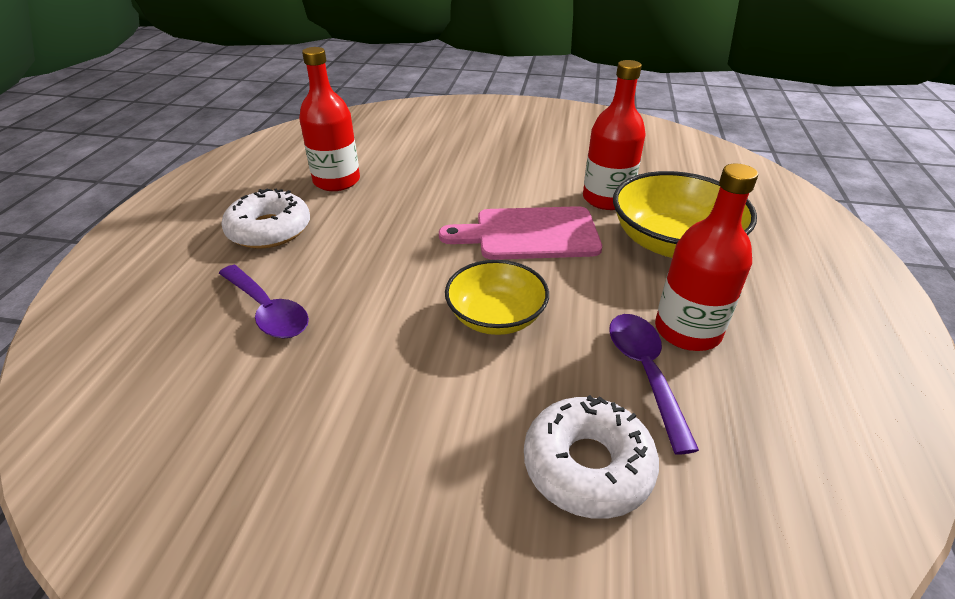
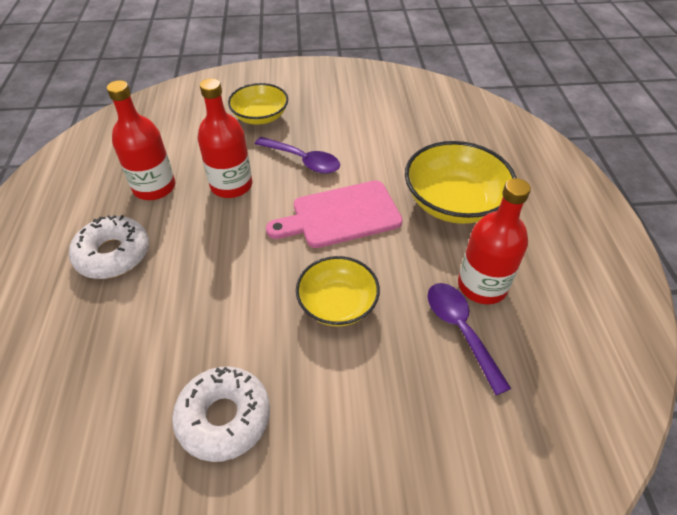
camera: 15 degrees left, 10 degrees up
(268, 311) = (147, 340): purple spoon -> purple spoon (303, 161)
(471, 138) = (260, 117): none -> yellow bowl
(587, 465) = (439, 419): white donut -> white donut (224, 417)
(606, 199) = (393, 166): red bottle -> red bottle (231, 185)

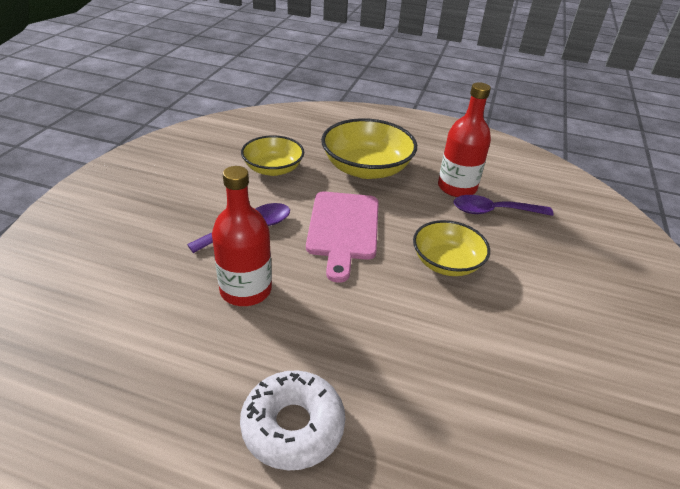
camera: 70 degrees left, 10 degrees down
(154, 187) = (195, 360): red bottle -> none
(224, 417) = (548, 368): white donut -> none
(260, 117) = (145, 237): yellow bowl -> yellow bowl (273, 169)

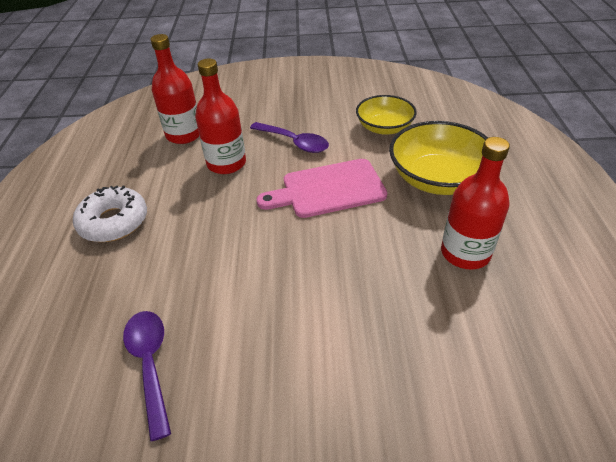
camera: 75 degrees right, 5 degrees up
(146, 317) = (184, 134): none -> red bottle
(446, 262) = (322, 267): yellow bowl -> none
(493, 211) = (443, 293): purple spoon -> purple spoon (150, 364)

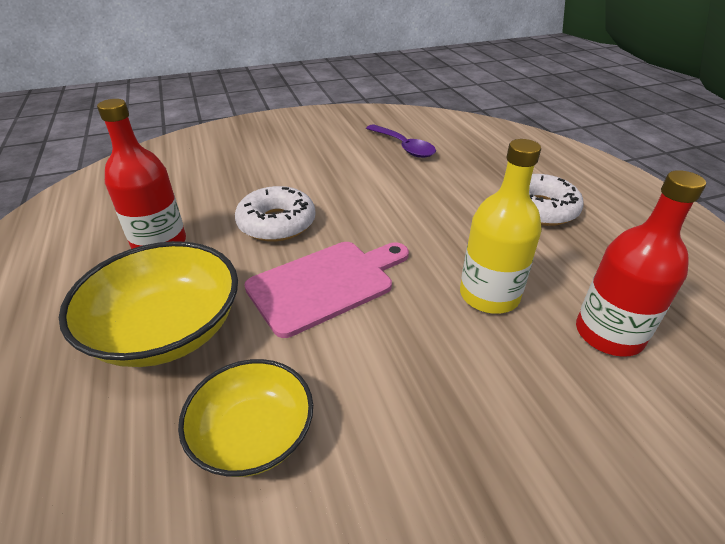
camera: 160 degrees right, 5 degrees down
(226, 163) = (489, 295): red bottle -> yellow bottle
(294, 142) = (413, 356): purple spoon -> none
(355, 255) = (277, 223): none -> white donut

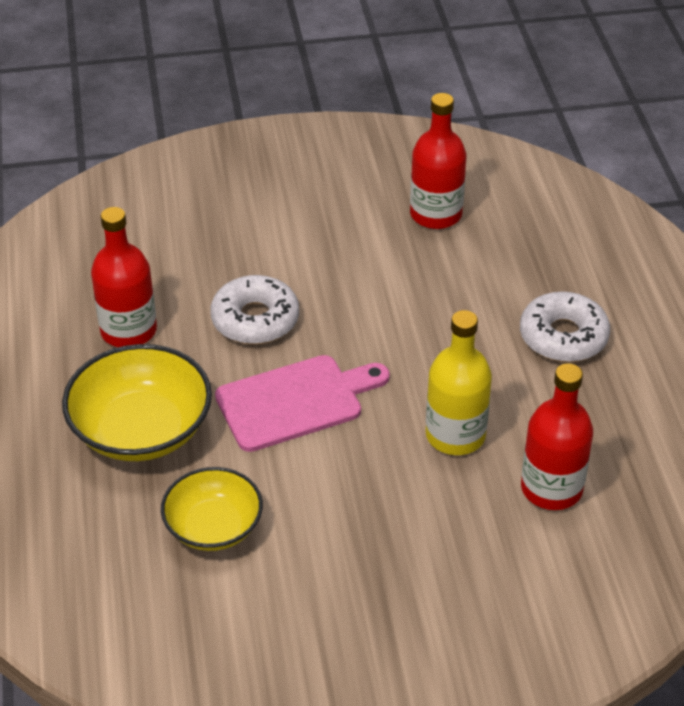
camera: 10 degrees right, 5 degrees up
(404, 147) = (436, 214): purple spoon -> red bottle

